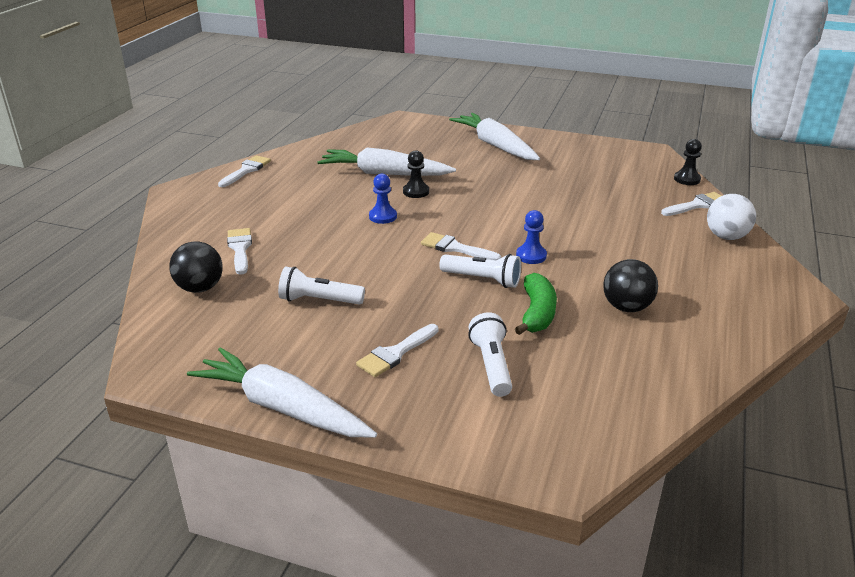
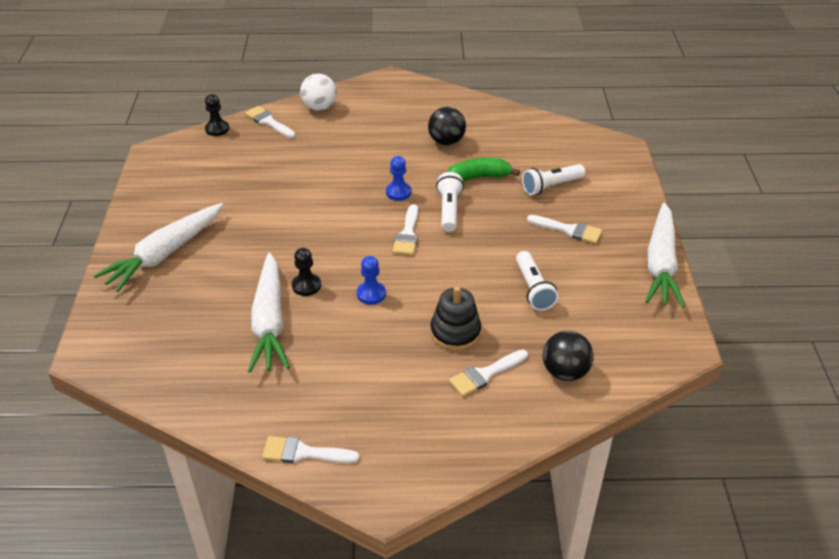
camera: 110 degrees left, 10 degrees up
(301, 245) = (455, 332): none -> black stacking toy

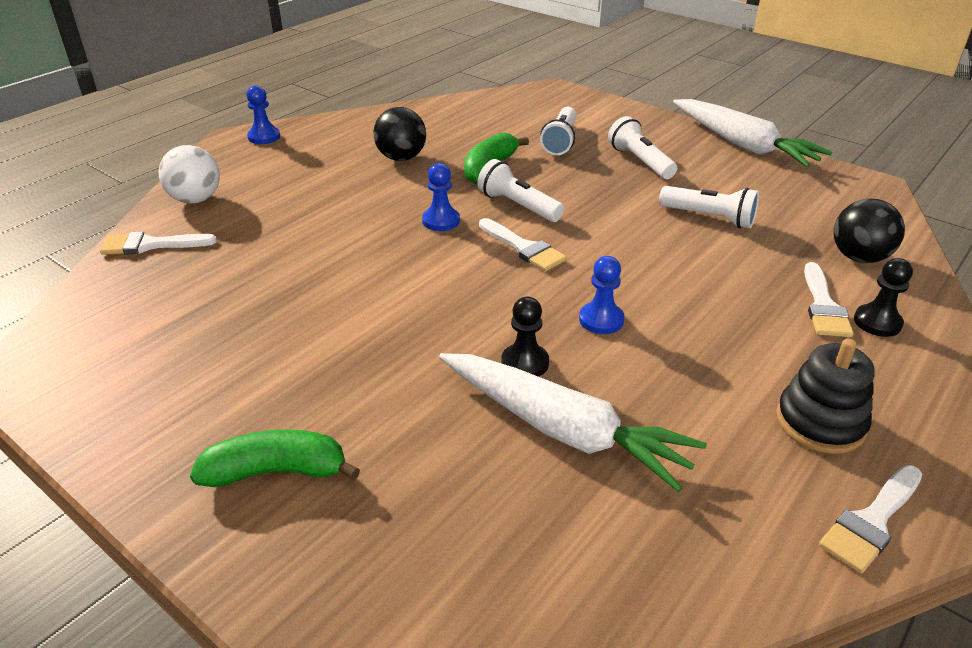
camera: 50 degrees left, 5 degrees down
(164, 254) = (276, 471): white carrot -> green banana
(217, 129) = (83, 290): black pawn -> black pawn (877, 322)
(405, 86) = (264, 137): none -> blue pawn
(455, 332) = (733, 293): black stacking toy -> black stacking toy (820, 422)
(569, 230) = (640, 162): white brush -> white flashlight

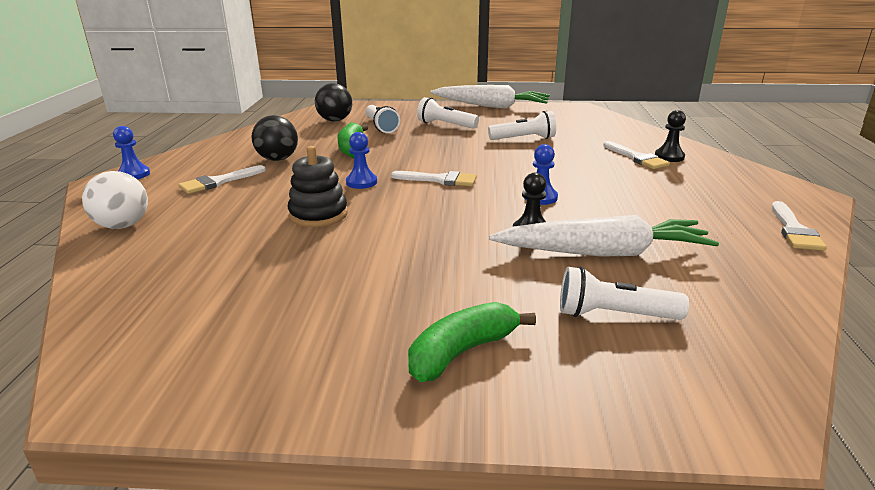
camera: 35 degrees left, 10 degrees down
(151, 245) = (119, 265): white brush -> white brush (218, 182)
(518, 206) = (403, 162): white flashlight -> white flashlight (613, 315)
(820, 422) = (712, 202): black stacking toy -> black stacking toy (318, 214)
(859, 257) = (620, 135): black ball -> black ball (335, 120)

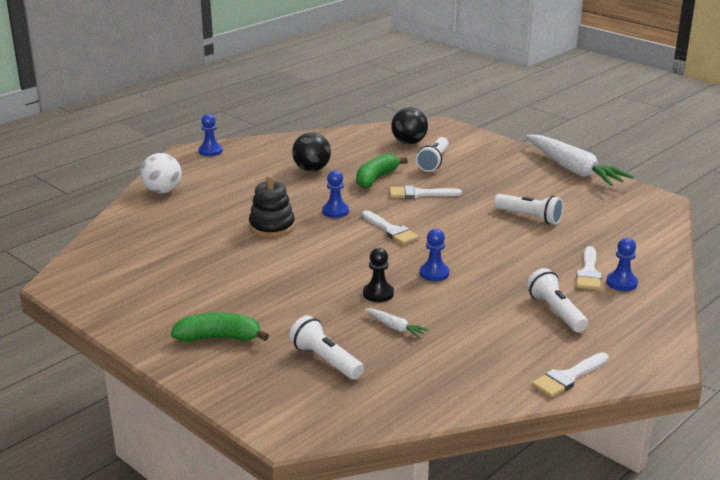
camera: 40 degrees right, 0 degrees up
(218, 182) = (250, 176): white brush -> white brush (419, 194)
(445, 125) = (490, 178): white flashlight -> white flashlight (555, 312)
(604, 253) = (395, 327): white carrot -> white carrot, size x0.41
(669, 157) = (621, 283): black pawn -> blue pawn

